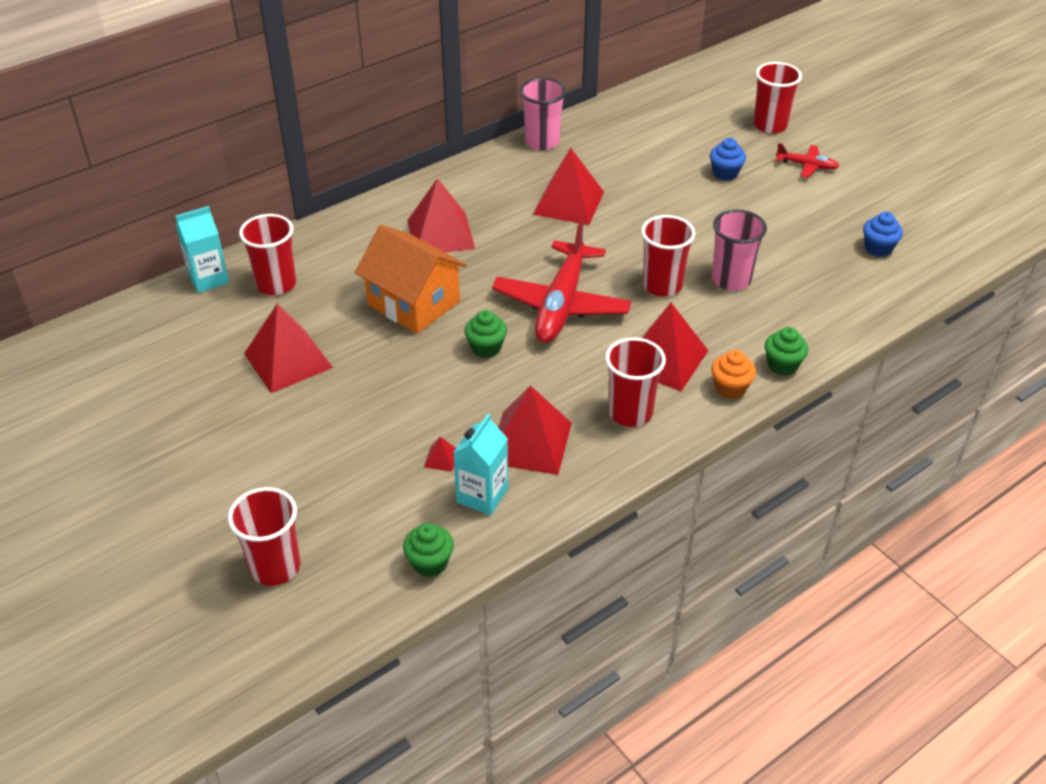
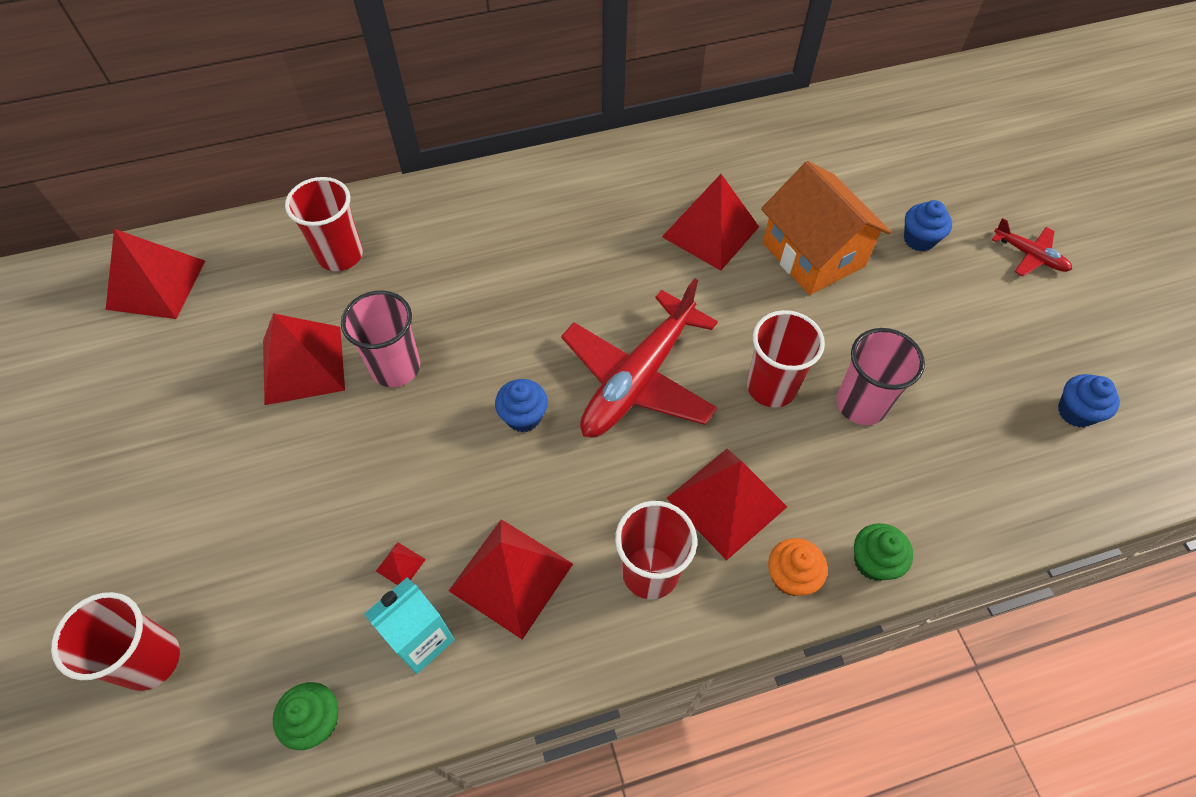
camera: 20 degrees right, 15 degrees up
(208, 279) = (276, 228): turquoise carton -> none
(414, 303) = (472, 326): orange house -> orange house (813, 254)
(440, 234) = (545, 236): red pyramid -> red pyramid (156, 284)
(486, 348) = (523, 416): green cupcake -> blue cupcake
(542, 142) = (717, 137): pink cup -> pink cup (396, 367)
(770, 125) = (1005, 181): red cup -> none

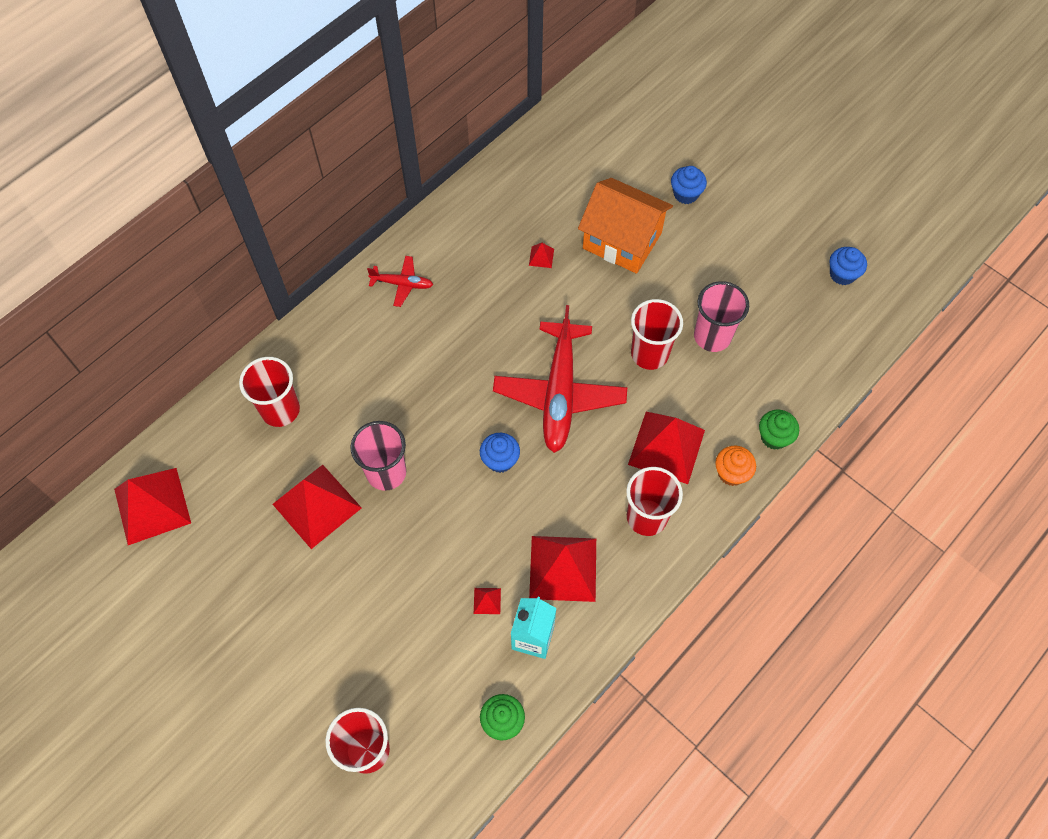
camera: 30 degrees left, 5 degrees up
(710, 231) = (541, 257): red pyramid -> red pyramid, size x0.40
(1029, 255) = (762, 172): red plane -> red plane (402, 284)

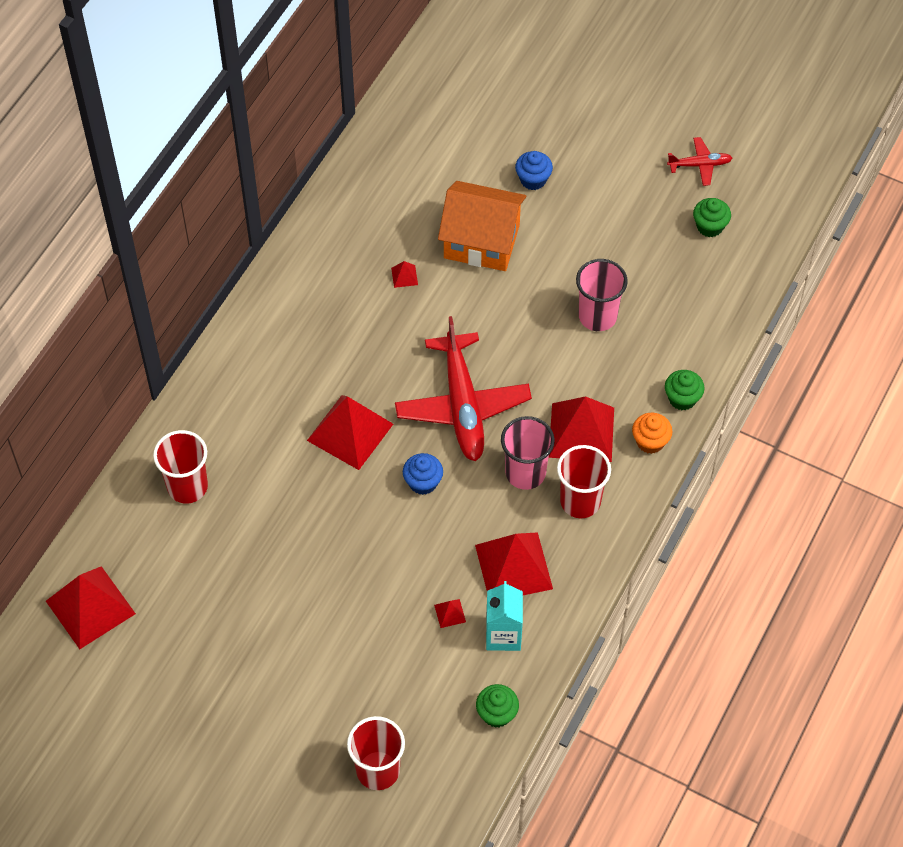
camera: 15 degrees left, 5 degrees down
(316, 506) = (255, 568): red pyramid -> red pyramid (350, 432)
(386, 472) = (314, 520): pink cup -> pink cup (525, 473)
(402, 284) = (270, 335): red plane -> red plane (699, 165)
(649, 354) = (540, 347): red cup -> none
(842, 274) = (709, 226): blue cupcake -> green cupcake

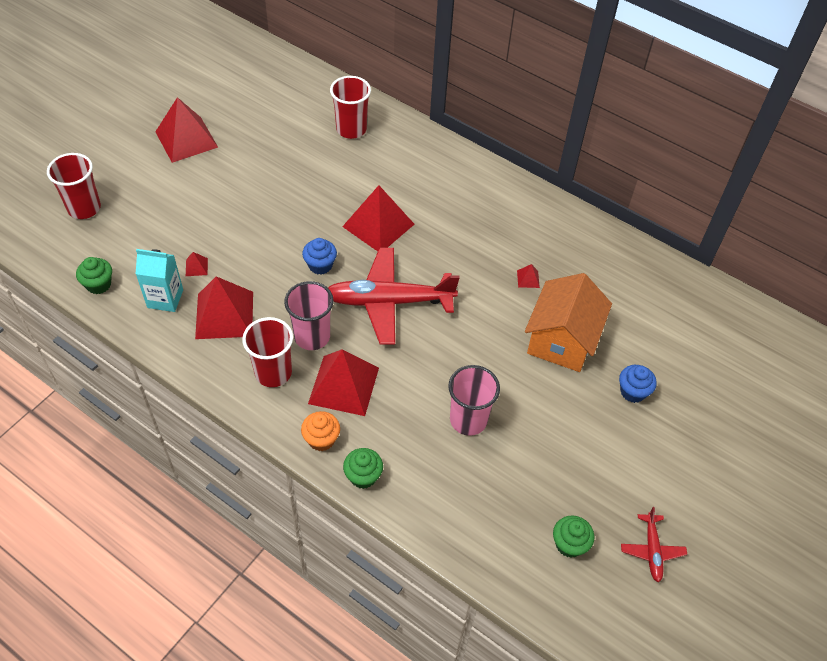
camera: 95 degrees right, 5 degrees down
(90, 607) = (268, 75): red pyramid -> red pyramid (186, 139)

